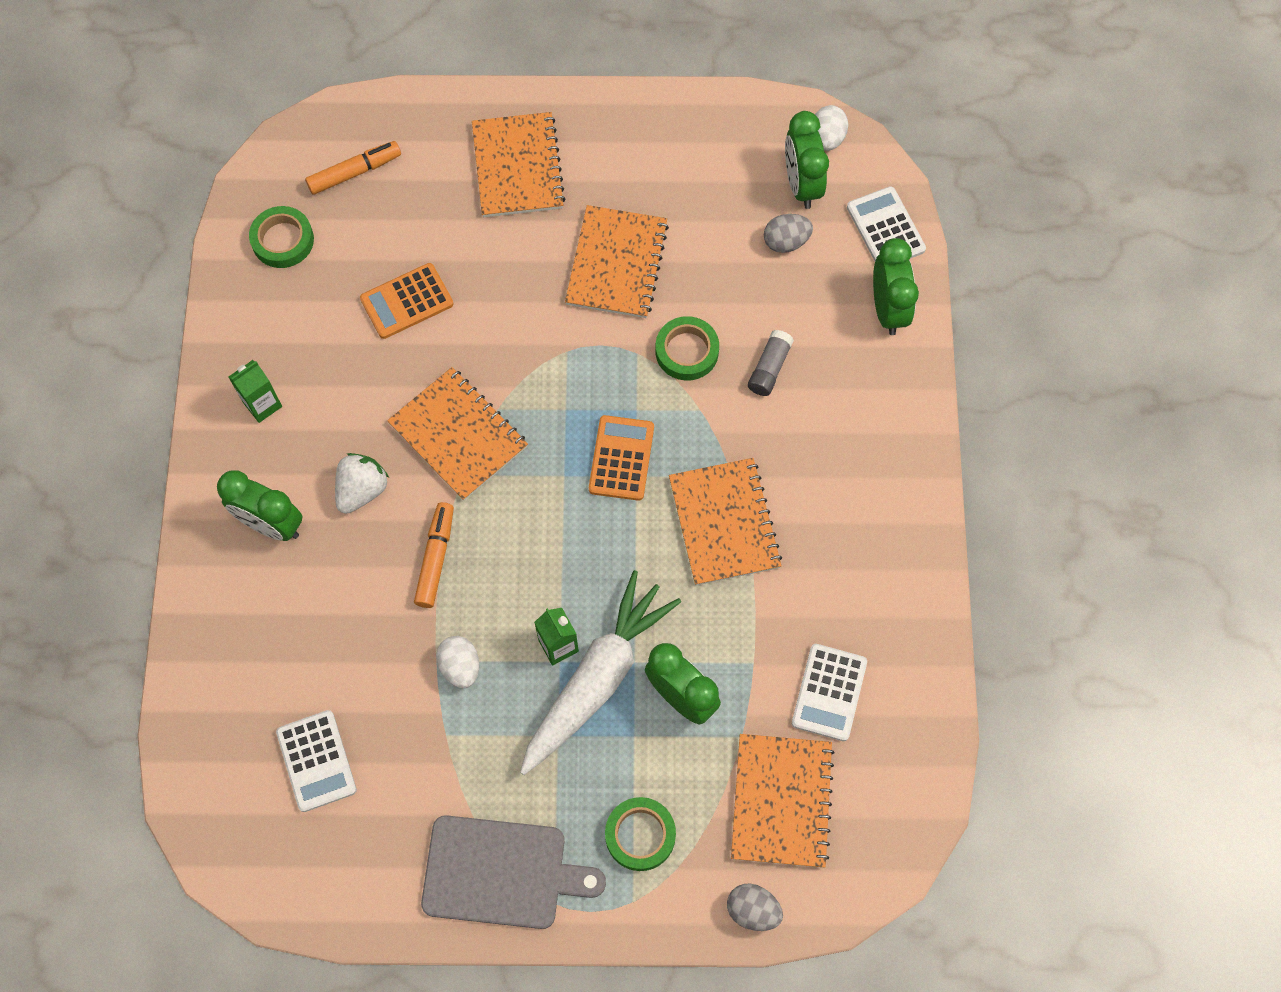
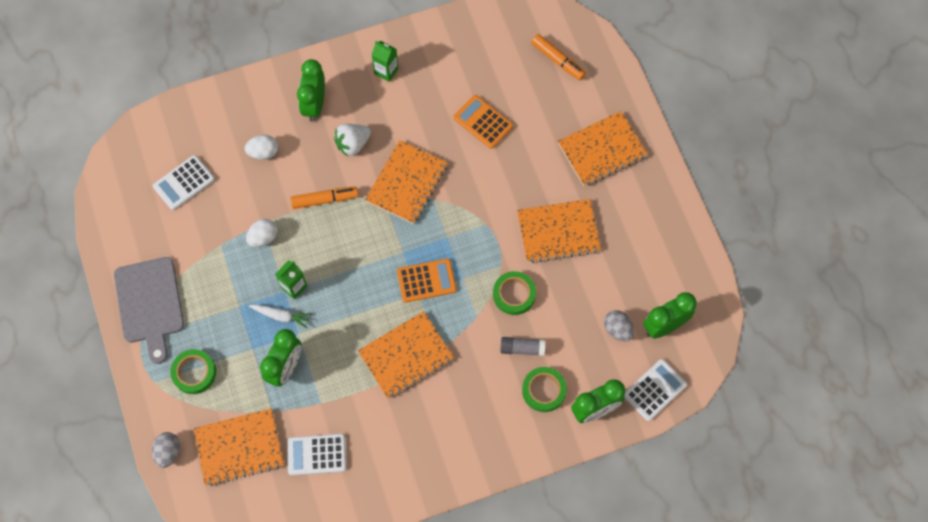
camera: 70 degrees right, 0 degrees up
(283, 240) = (495, 40): green tape -> green tape (543, 390)
(362, 490) = (353, 144): white strawberry -> white strawberry turned 135 degrees clockwise
(597, 678) = (281, 316): white carrot -> white carrot, size x0.43
(827, 138) = (707, 331): white egg -> white egg (263, 152)

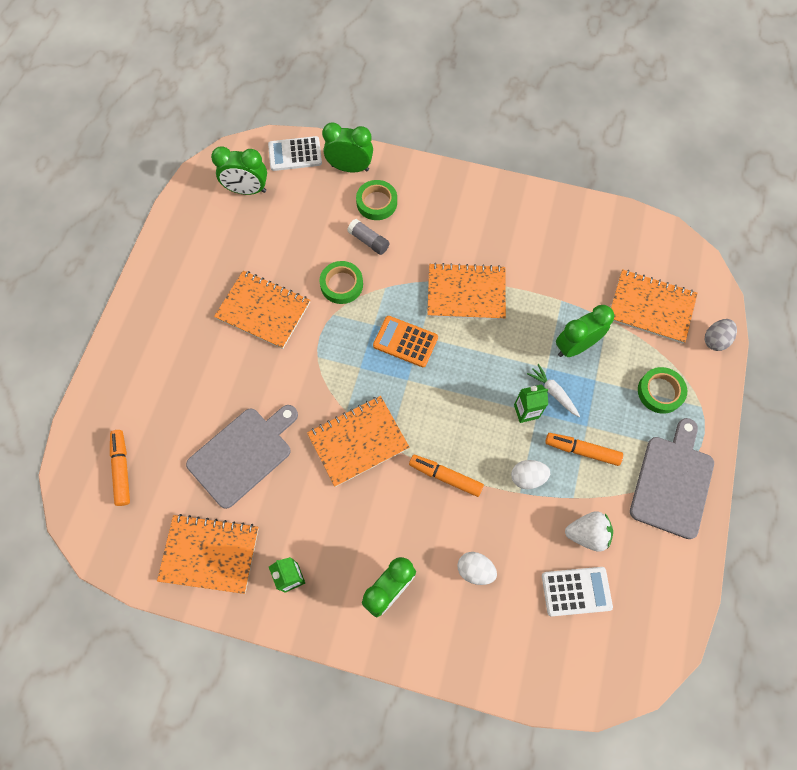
camera: 145 degrees left, 0 degrees up
(233, 284) = (582, 450): none -> orange marker
(317, 454) = (588, 264): white calculator -> none
(353, 144) = (381, 517): white strawberry -> white strawberry (587, 534)
(483, 122) = (242, 454): orange calculator -> grey cutting board
(602, 150) = (164, 355): orange notebook -> orange notebook (210, 554)
(617, 329) = (284, 209): grey egg -> none

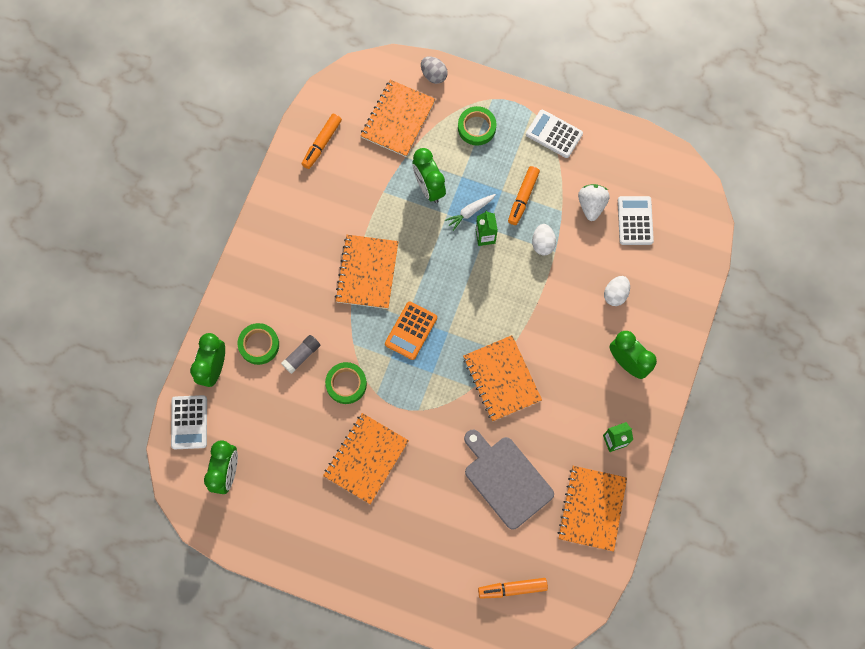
camera: 85 degrees left, 5 degrees up
(445, 477) = (538, 309): orange marker -> orange marker (322, 143)
(672, 482) = (554, 134): grey cutting board -> white calculator

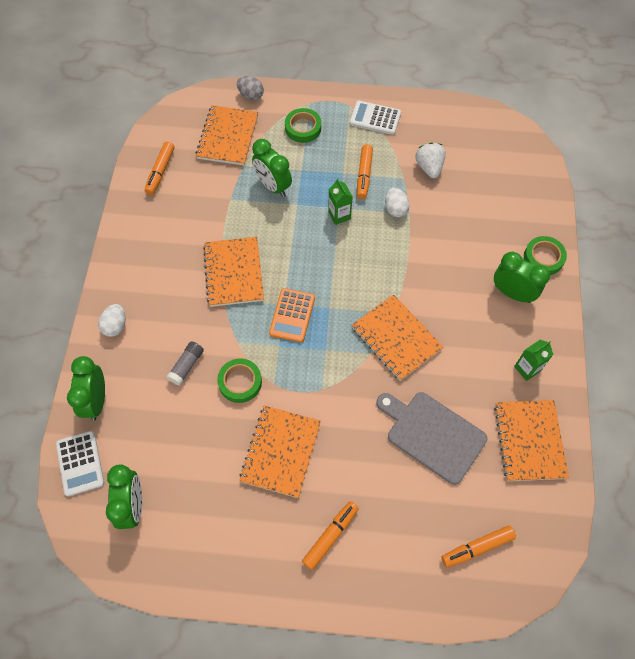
camera: 15 degrees left, 10 degrees down
(259, 345) = (139, 366): green tape -> green tape (543, 258)
(389, 544) = (330, 536): none -> orange marker
(470, 212) = (318, 198): white carrot -> none
(615, 294) = (478, 236): white egg -> white egg (115, 326)
(635, 221) = (473, 171): white calculator -> none

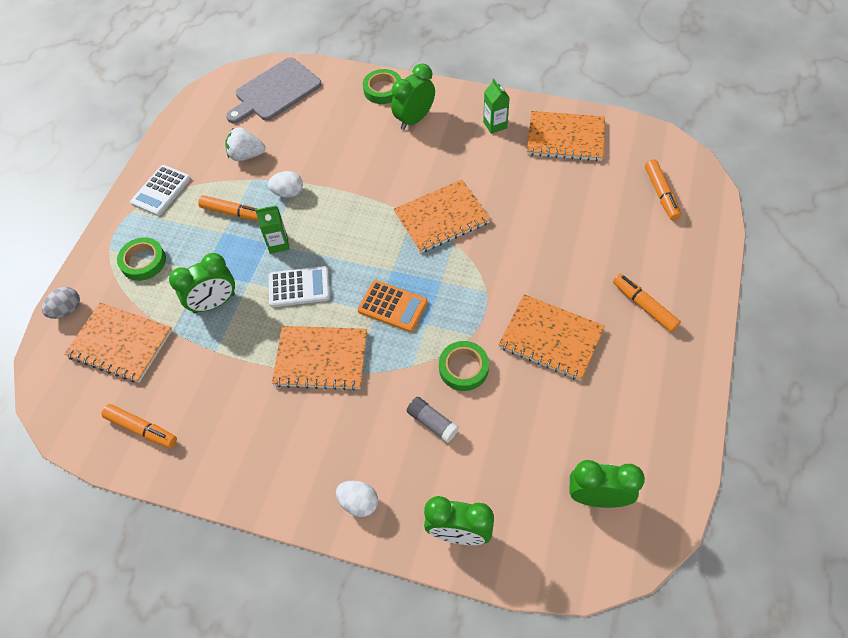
camera: 75 degrees left, 5 degrees down
(80, 463) = (538, 557): white calculator -> white calculator (299, 287)
(432, 435) = (550, 206): grey cutting board -> grey cutting board (275, 91)

